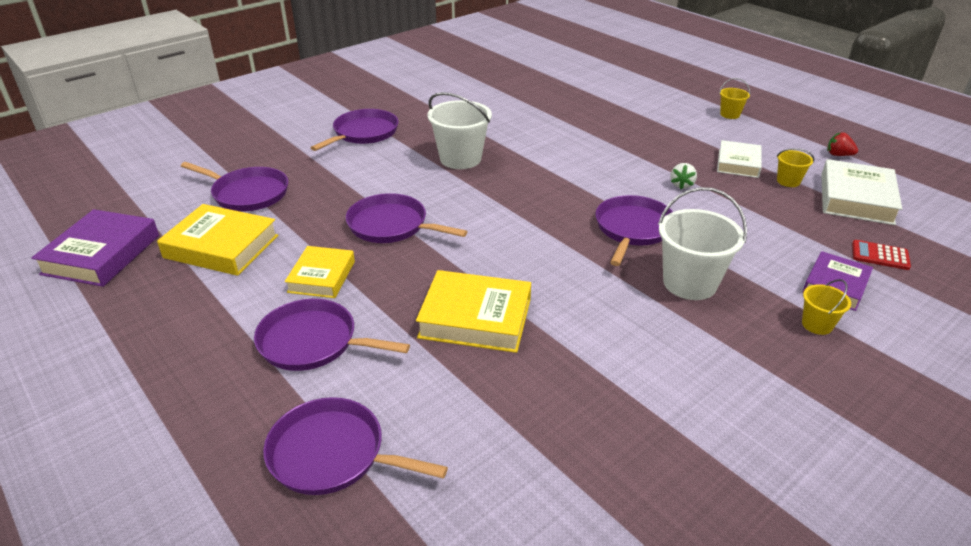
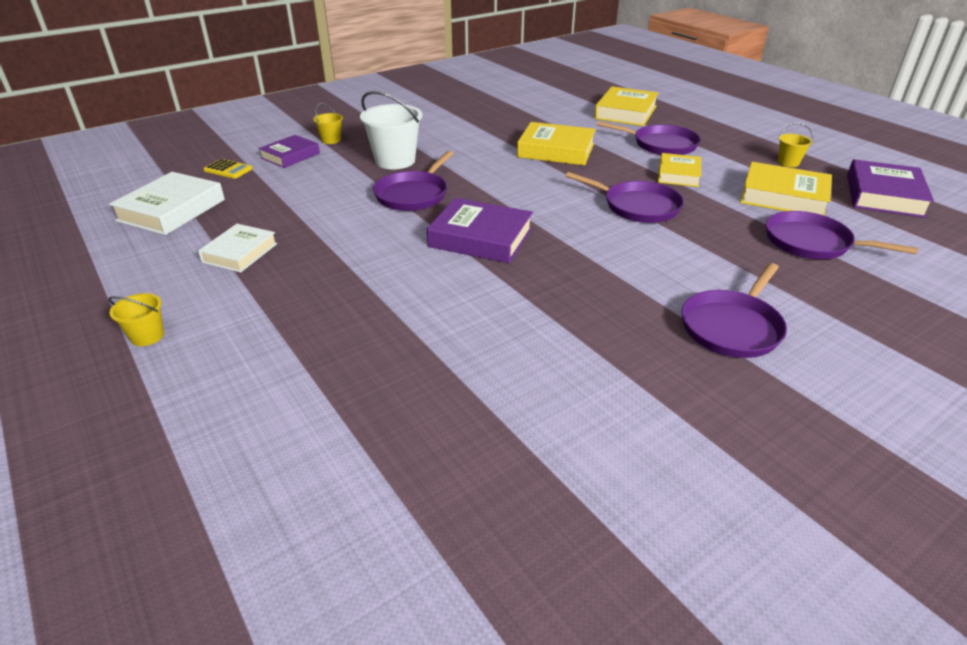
camera: 175 degrees left, 0 degrees up
(332, 454) = (625, 112): purple pan -> yellow book
(460, 159) = (579, 275): white bucket -> none
(545, 184) = (480, 238): none -> purple book
(681, 185) = (331, 231): white strawberry -> none
(788, 181) = (213, 230): yellow bucket -> yellow bucket (788, 162)
(838, 155) = (104, 258): red strawberry -> none
(880, 256) = (228, 169): red calculator -> yellow calculator

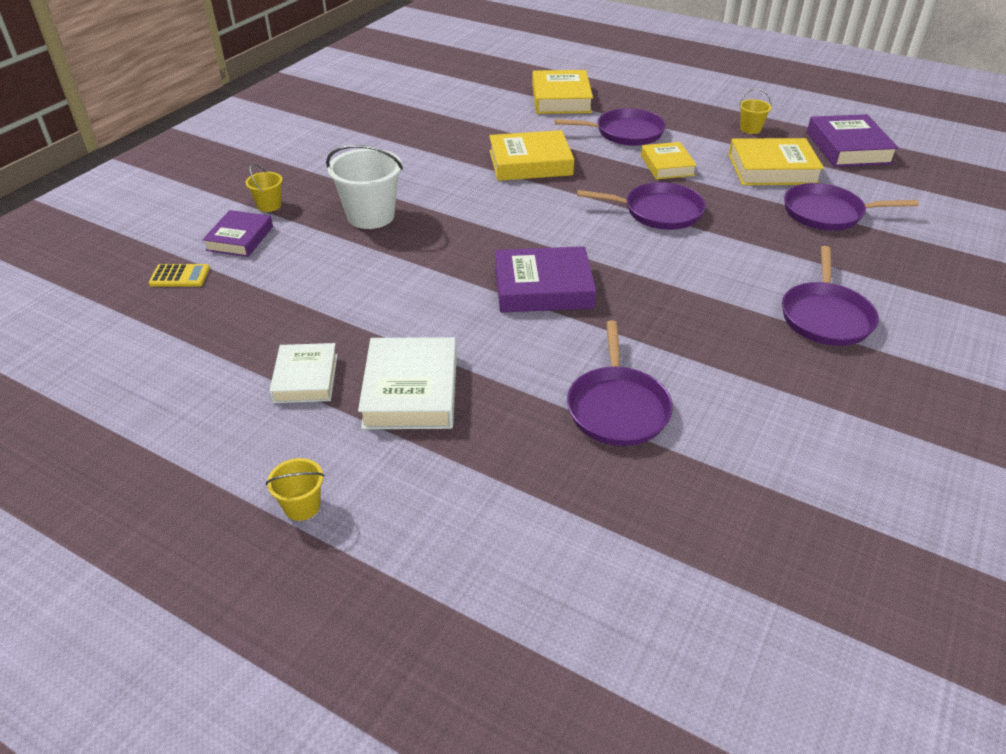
camera: 25 degrees left, 5 degrees up
(172, 210) = (165, 349): white book -> white book (411, 391)
(413, 194) = (430, 254): purple pan -> purple pan (617, 408)

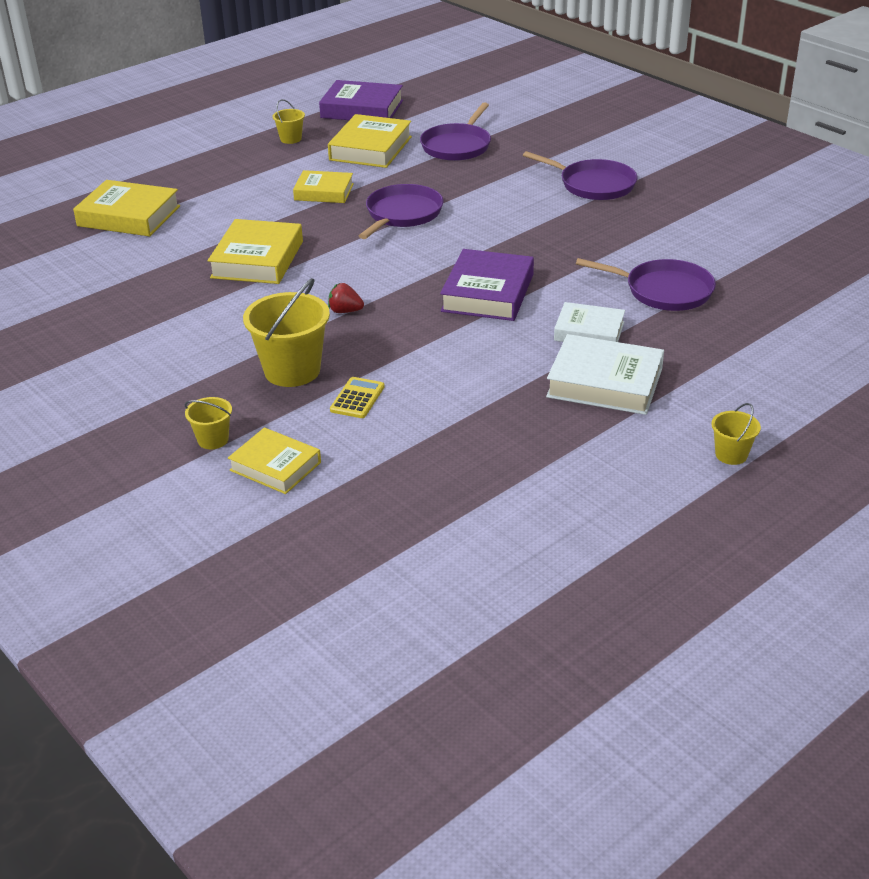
camera: 70 degrees left, 5 degrees down
(180, 276) = (330, 516): yellow calculator -> yellow calculator (357, 398)
(240, 238) = (275, 466): purple book -> yellow book
(305, 378) = (562, 439): white book -> white book (589, 331)
(371, 216) = (292, 370): white bucket -> yellow bucket
(471, 220) = (345, 311): none -> red strawberry
(625, 133) = (241, 198): purple pan -> none

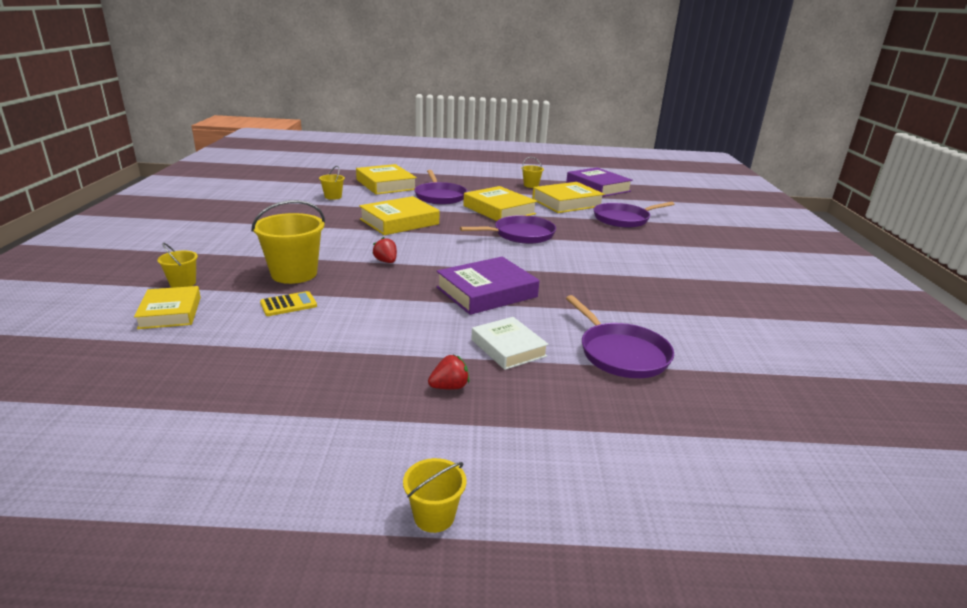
camera: 40 degrees right, 10 degrees down
(108, 264) = (333, 197): none -> yellow bucket
(324, 192) = (499, 210): yellow book -> yellow book, size x1.53
(594, 185) = (685, 270): purple pan -> purple pan (440, 196)
(605, 382) = (449, 387): white book -> red strawberry

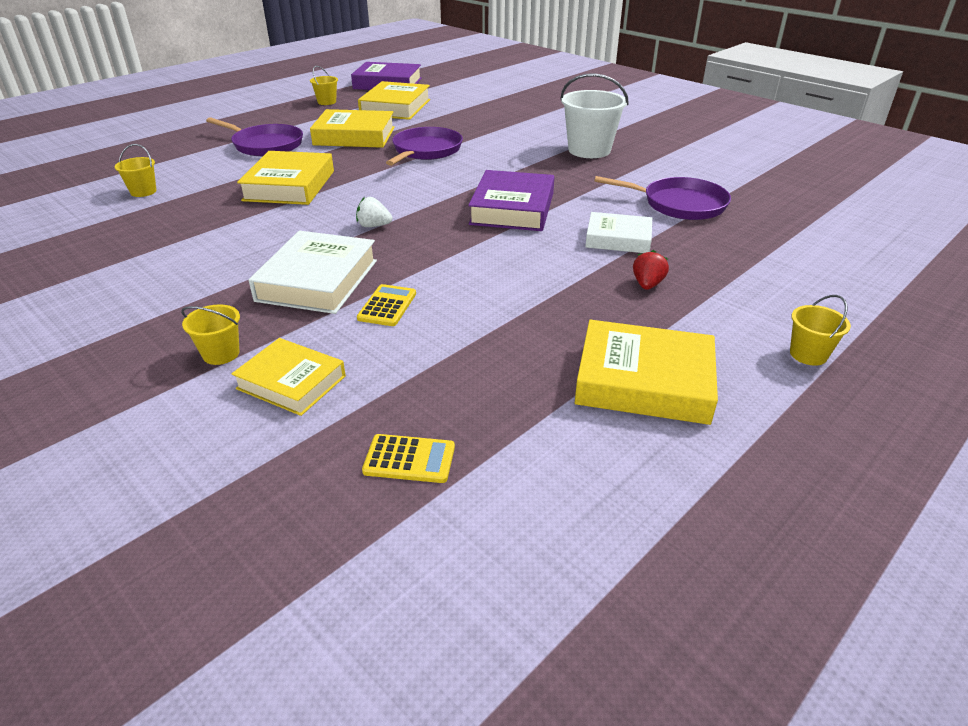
camera: 45 degrees left, 10 degrees up
(114, 380) = (409, 459): none -> yellow calculator
(294, 274) = (317, 280): yellow bucket -> white book
(386, 184) = (172, 155): yellow book -> yellow book (644, 381)
(386, 261) = (373, 226): red strawberry -> white strawberry
(623, 219) = (469, 105): purple pan -> none
(643, 283) = (589, 150): none -> white bucket

